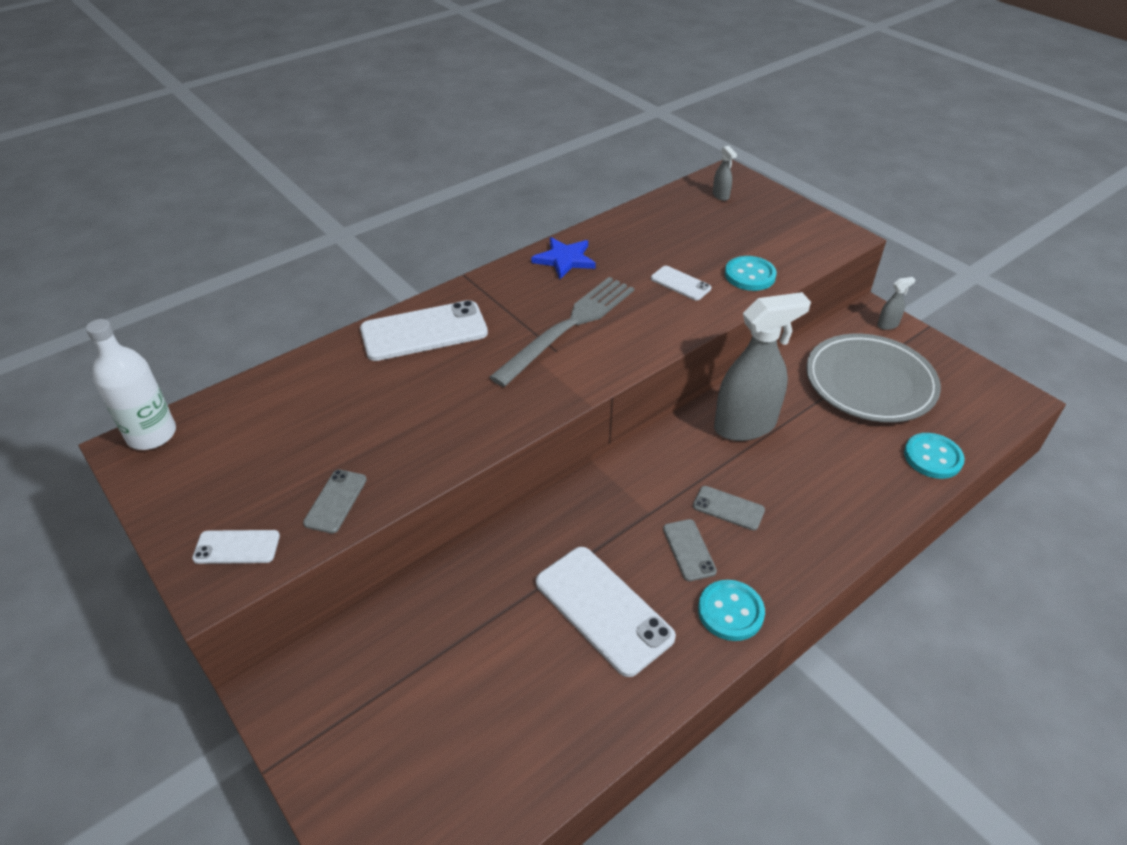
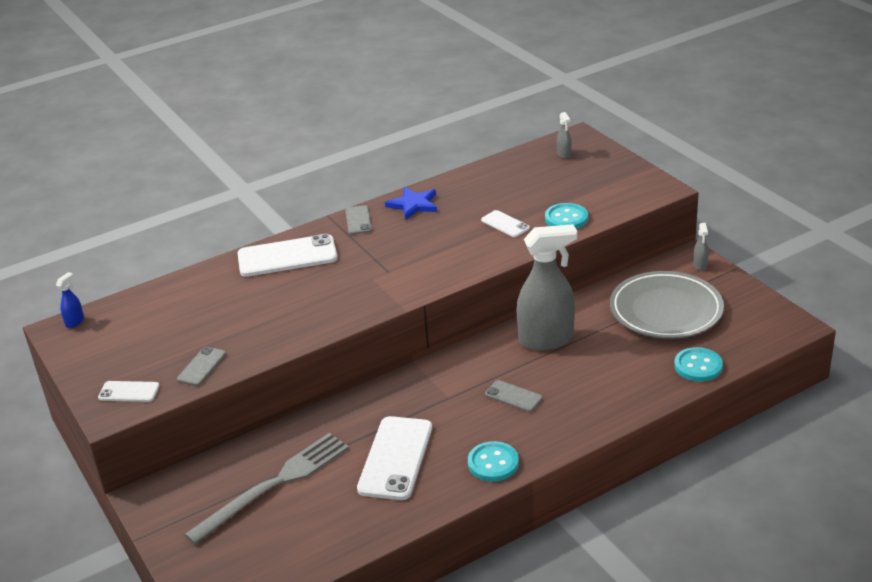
camera: 10 degrees right, 10 degrees down
(152, 434) = (75, 322): white bottle -> blue spray bottle
(568, 327) = (403, 255): grey fork -> grey fork (274, 485)
(603, 609) = (395, 458): white phone -> white phone turned 45 degrees clockwise
(689, 550) = (473, 423): grey phone -> grey phone (358, 220)
(888, 325) = (700, 266): grey spray bottle -> grey spray bottle turned 105 degrees clockwise

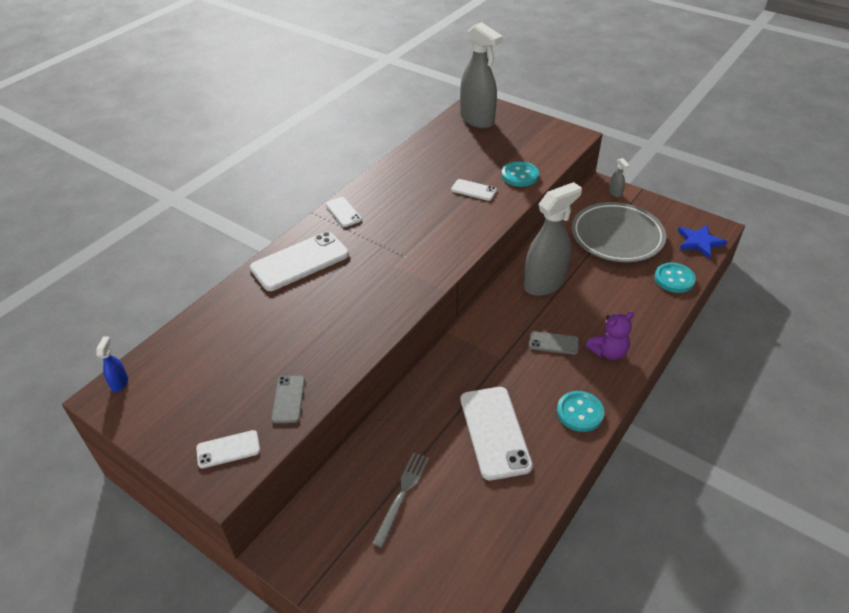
camera: 25 degrees left, 10 degrees up
(274, 485) = (402, 495): grey fork -> grey fork, size x0.59
(358, 220) = (343, 212): grey phone -> white phone
(413, 205) = (383, 188): blue star -> blue star (699, 242)
(564, 154) = (477, 120): grey spray bottle -> grey spray bottle, size x2.48
(566, 418) = (608, 352): none -> purple teddy bear

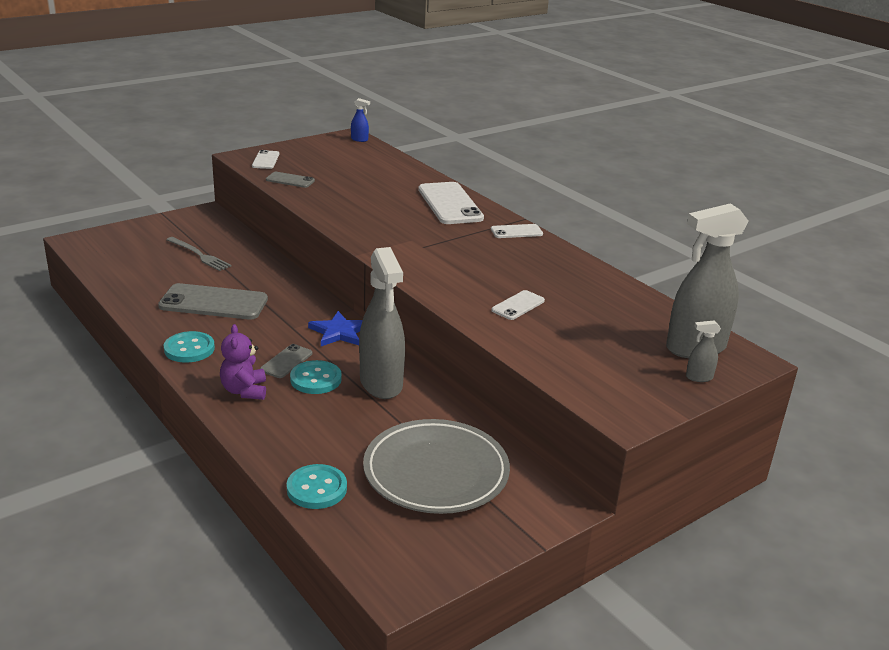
camera: 105 degrees right, 15 degrees down
(494, 432) = (213, 303): white phone -> grey phone
(519, 175) = (535, 343): turquoise button -> turquoise button (315, 379)
(615, 193) = (542, 511): grey spray bottle -> grey spray bottle (699, 377)
(699, 242) = (375, 551): blue star -> blue star (339, 332)

